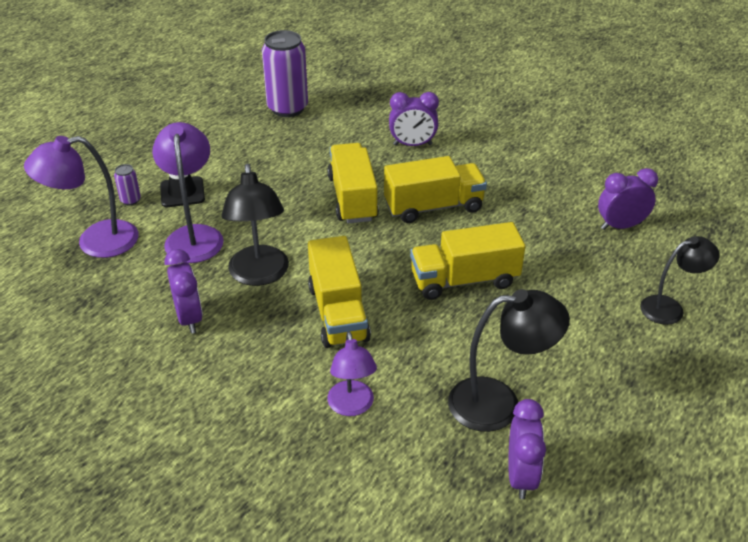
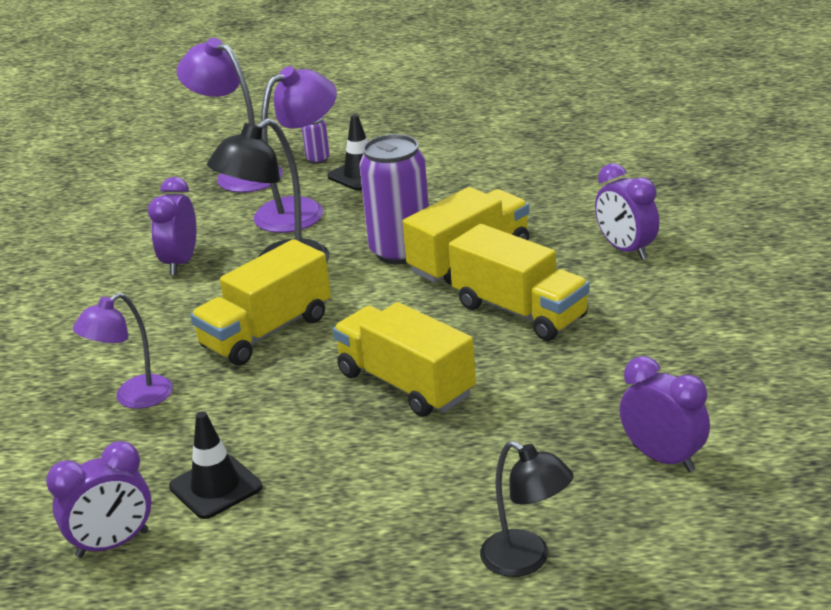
camera: 60 degrees right, 10 degrees down
(189, 318) = (180, 262): purple clock -> purple clock turned 150 degrees clockwise
(287, 108) = (584, 156): purple can -> purple can (400, 251)
(499, 403) = (215, 487): black lamp -> black traffic cone

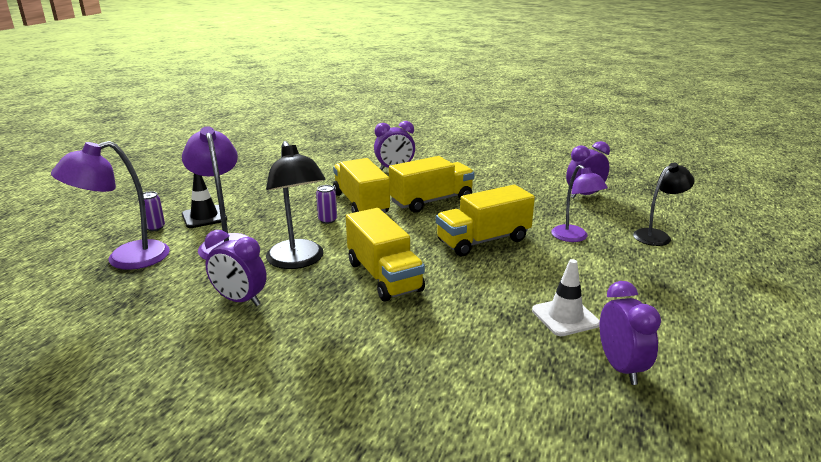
camera: 75 degrees left, 5 degrees down
(133, 398) = (431, 342): purple lamp -> purple lamp (574, 237)
(215, 487) = (565, 317): black traffic cone -> white traffic cone
(400, 251) = (327, 220): purple can -> purple can, size x0.44

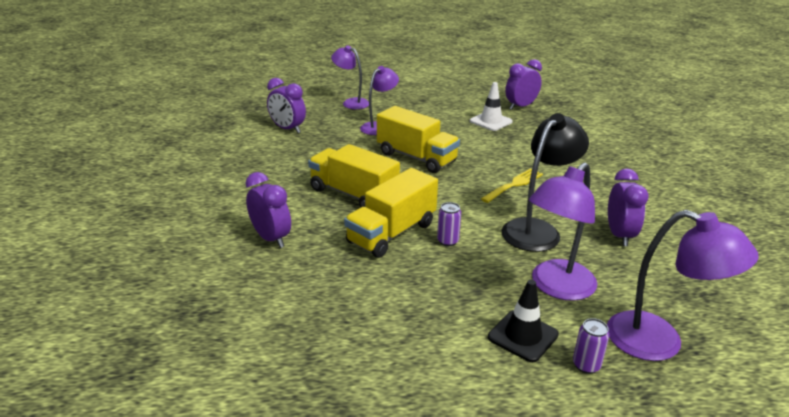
camera: 115 degrees left, 5 degrees up
(384, 276) = (514, 185): yellow truck -> yellow fork
(657, 235) = (351, 102): black lamp -> purple lamp

